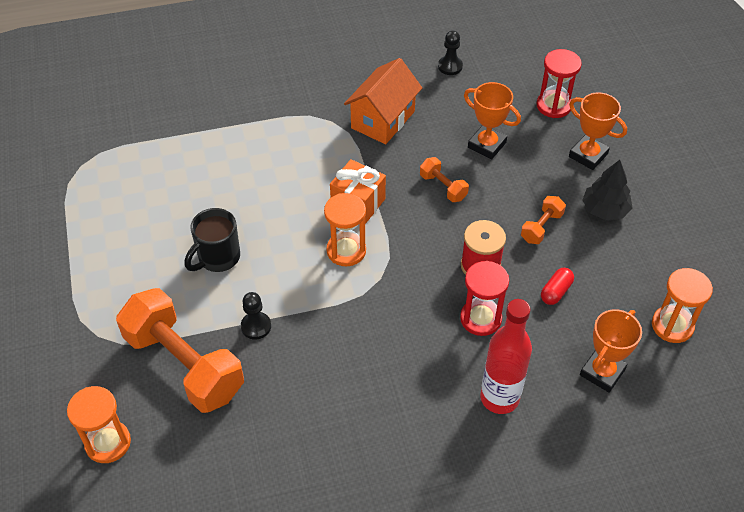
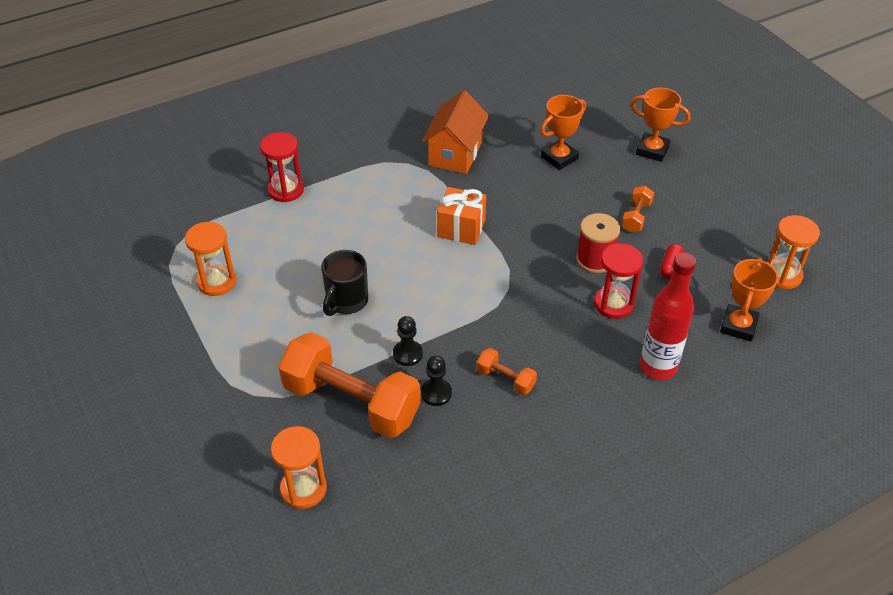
camera: 15 degrees left, 5 degrees down
(346, 251) = (467, 271): orange hourglass -> orange hourglass (216, 282)
(443, 187) = (534, 200): orange dumbbell -> orange dumbbell (505, 379)
(450, 66) = (499, 98): black pawn -> black pawn (436, 393)
(487, 145) = (559, 158): orange trophy -> orange trophy turned 60 degrees counterclockwise
(554, 106) = (605, 115): red hourglass -> red hourglass (286, 190)
(605, 209) = (685, 192): black tree -> none

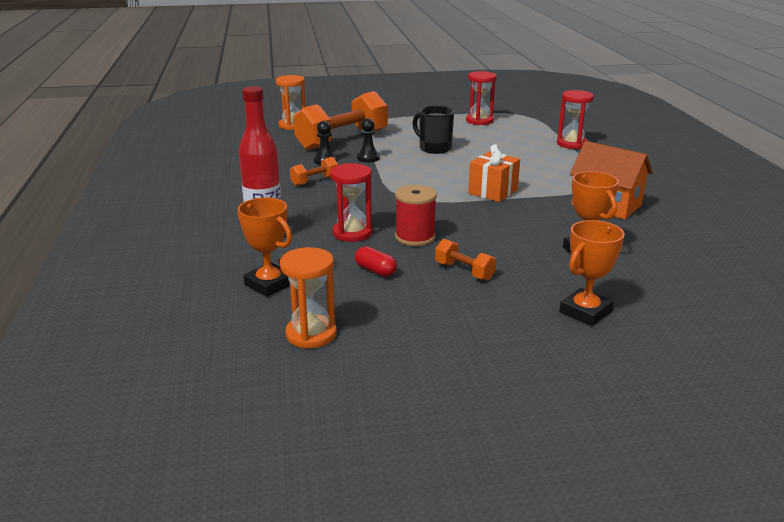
camera: 110 degrees right, 20 degrees down
(216, 282) = (479, 121): orange hourglass -> red hourglass

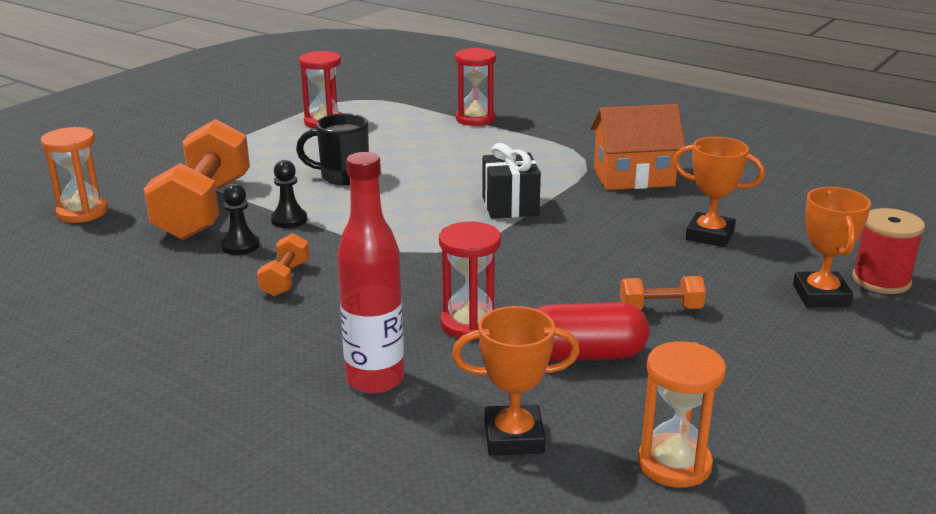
camera: 45 degrees left, 0 degrees up
(375, 270) = (584, 355): red capsule -> red capsule, size x1.79
(415, 237) = (542, 295): red spool -> red spool (881, 280)
(493, 192) = (510, 206): orange gift -> black gift

